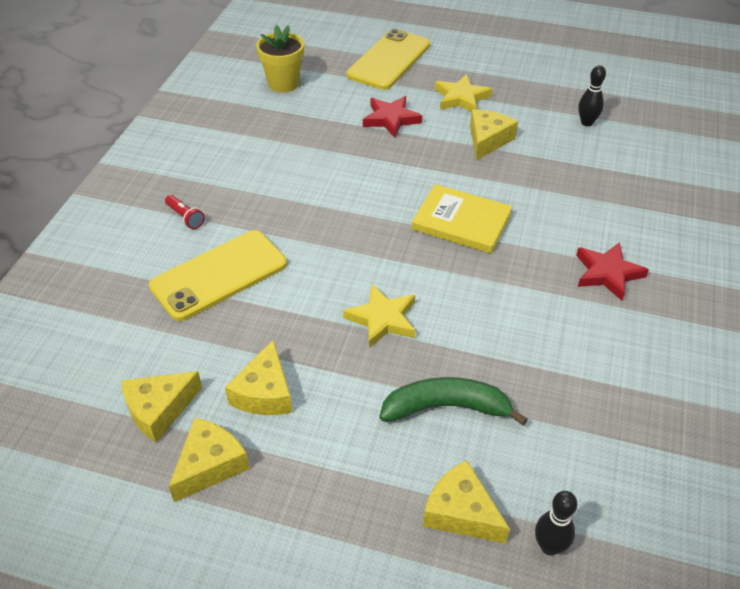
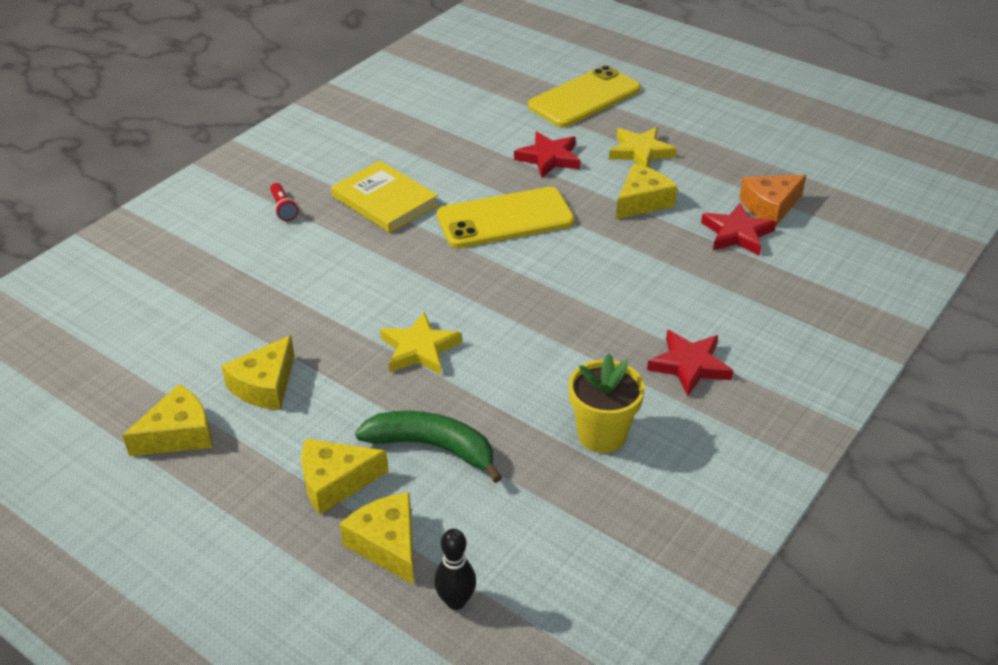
camera: 20 degrees right, 5 degrees down
(159, 410) = (160, 374): yellow cheese -> yellow cheese (335, 482)
(219, 275) = (284, 269): yellow phone -> yellow phone (505, 219)
(283, 83) = (456, 100): yellow flower pot -> yellow flower pot (602, 435)
(461, 222) = (560, 276): yellow book -> yellow book (385, 200)
(576, 151) = (737, 234): none -> red star
(587, 122) = (769, 207): black bowling pin -> orange cheese

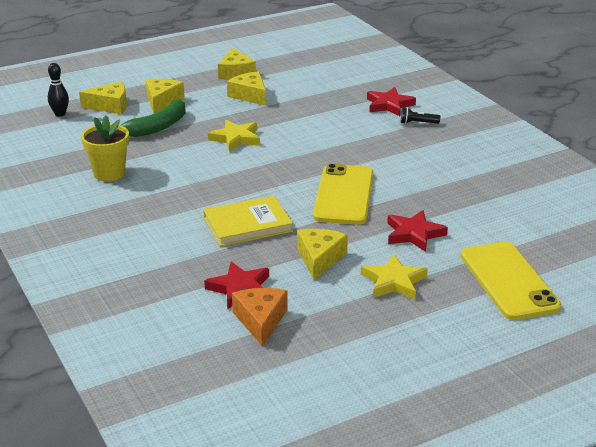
camera: 115 degrees right, 10 degrees down
(283, 208) = (417, 123): red flashlight -> black flashlight
(385, 200) = (402, 157): yellow book -> yellow book (247, 224)
(642, 201) = (319, 259): yellow cheese -> yellow cheese turned 150 degrees counterclockwise
(689, 365) = (128, 218): red star -> red star (389, 105)

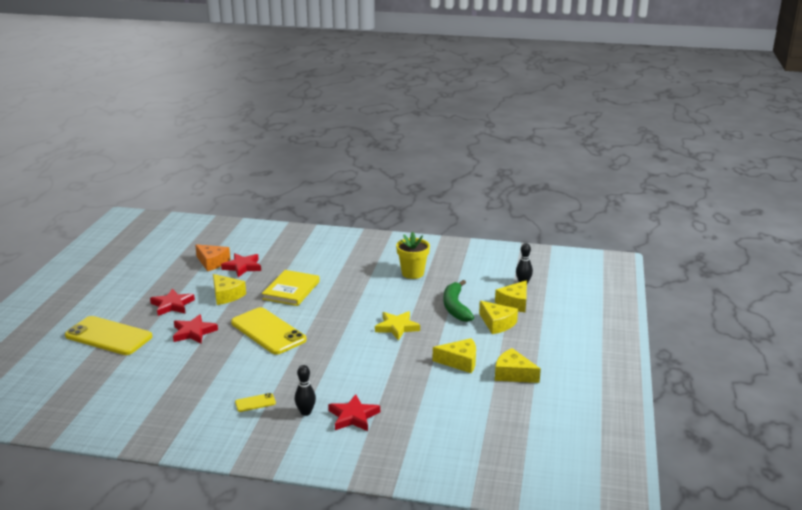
camera: 130 degrees right, 5 degrees down
(393, 282) = (172, 305): yellow star -> red star
(417, 123) = (306, 412): black flashlight -> black bowling pin
(445, 147) = (255, 403): none -> yellow phone

